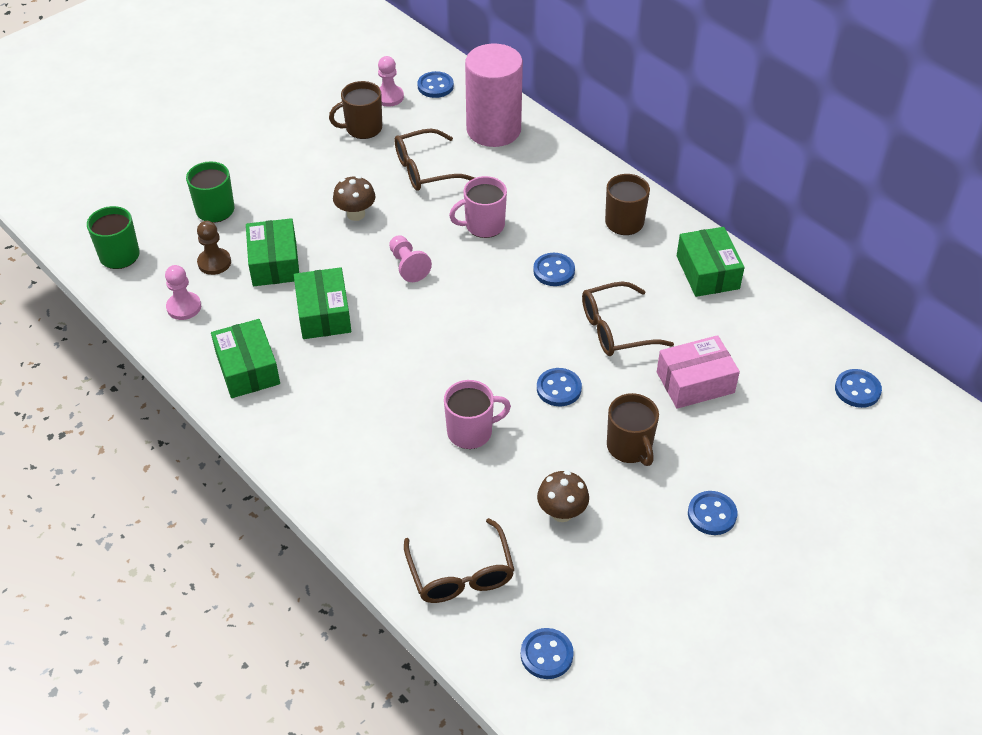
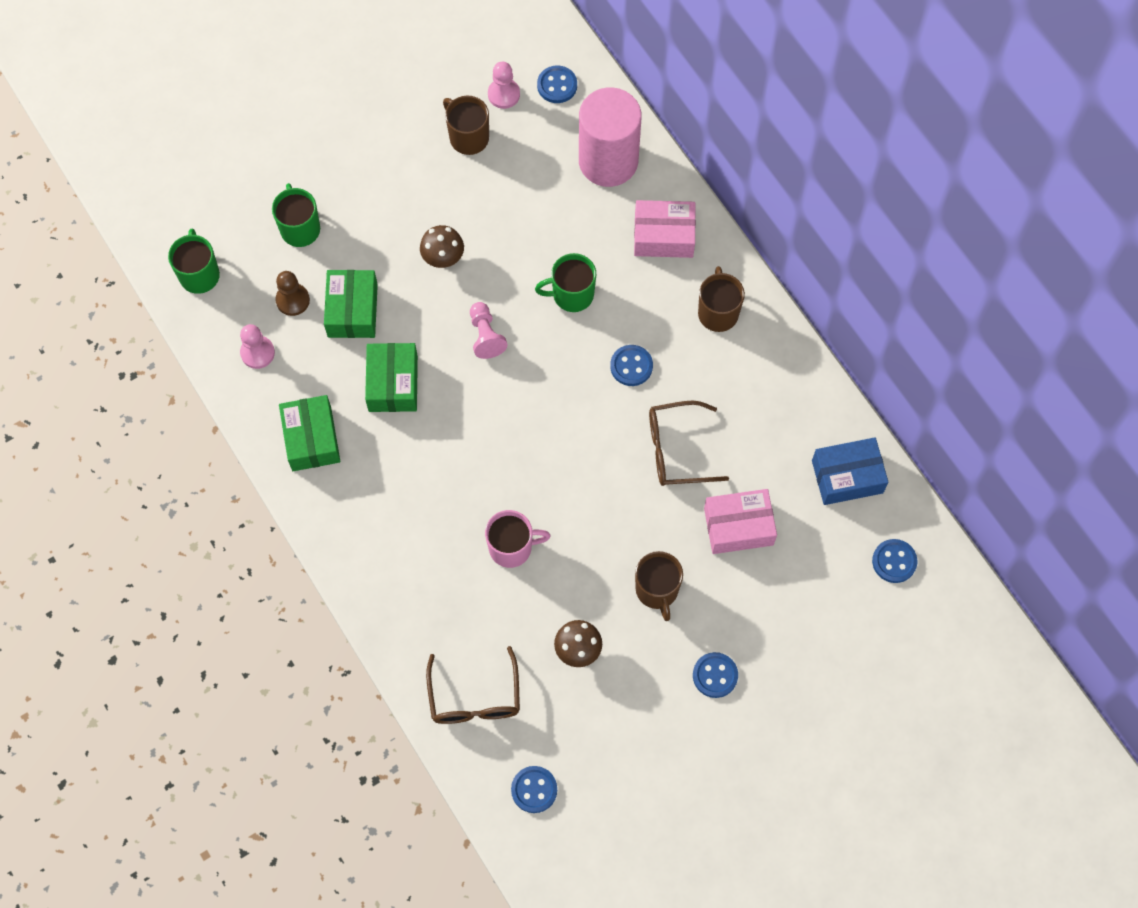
camera: 10 degrees right, 20 degrees up
(362, 128) = (468, 137): brown mug -> brown mug turned 60 degrees clockwise
(425, 170) = (525, 207): brown glasses -> none
(483, 225) = (571, 295): pink mug -> green mug
(558, 174) = (663, 236): none -> pink box
(559, 388) = (605, 512): blue button -> none
(707, 272) = (787, 393): green box -> none
(787, 328) = (847, 477): none -> blue box

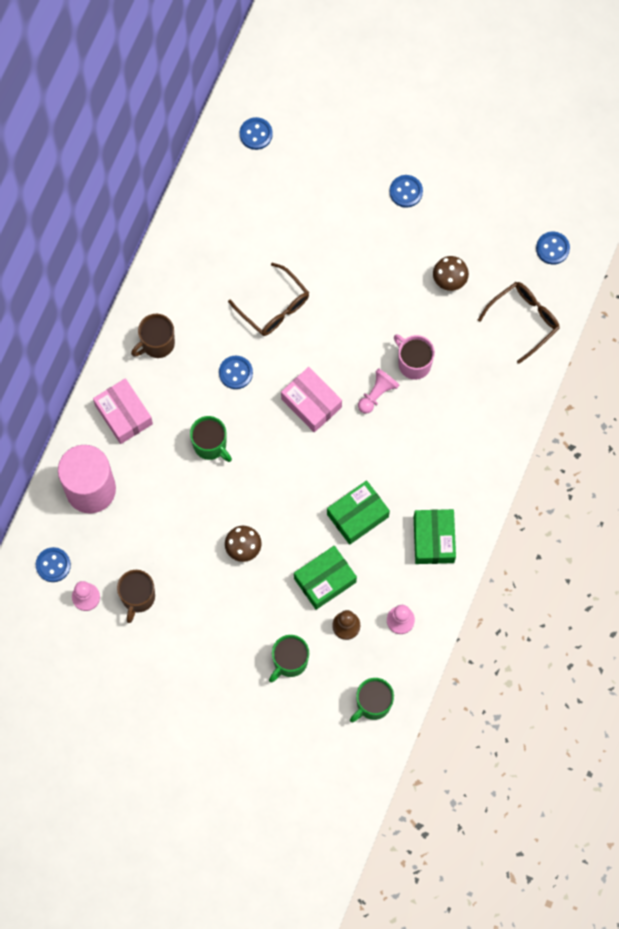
camera: 125 degrees left, 5 degrees up
(311, 439) = (434, 539): green box -> green box turned 45 degrees counterclockwise
(485, 336) = (280, 480): pink pawn -> pink pawn (377, 394)
(657, 590) = (377, 259): brown mug -> none
(738, 526) = (299, 238): pink box -> pink box (311, 403)
(847, 477) = (218, 194): blue box -> none

